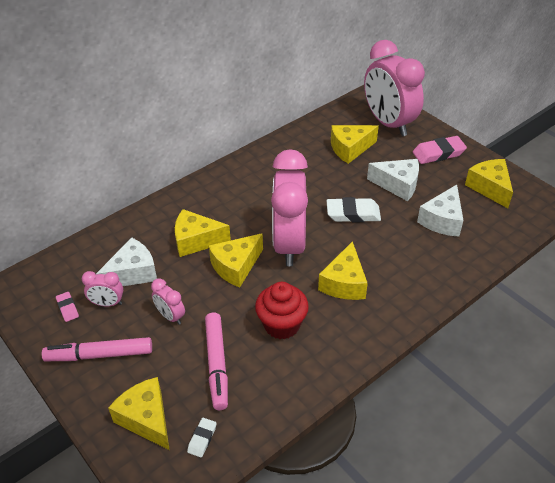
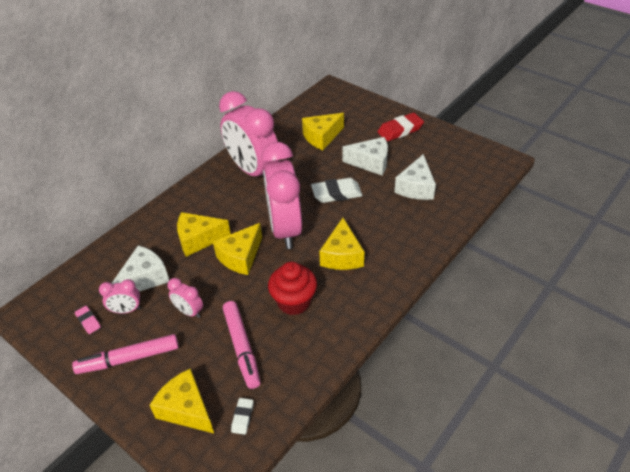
camera: 10 degrees left, 0 degrees up
(388, 123) = (351, 110): pink clock -> pink clock (253, 171)
(438, 153) = (400, 130): pink eraser -> red eraser
(489, 188) = (450, 153): yellow cheese -> none

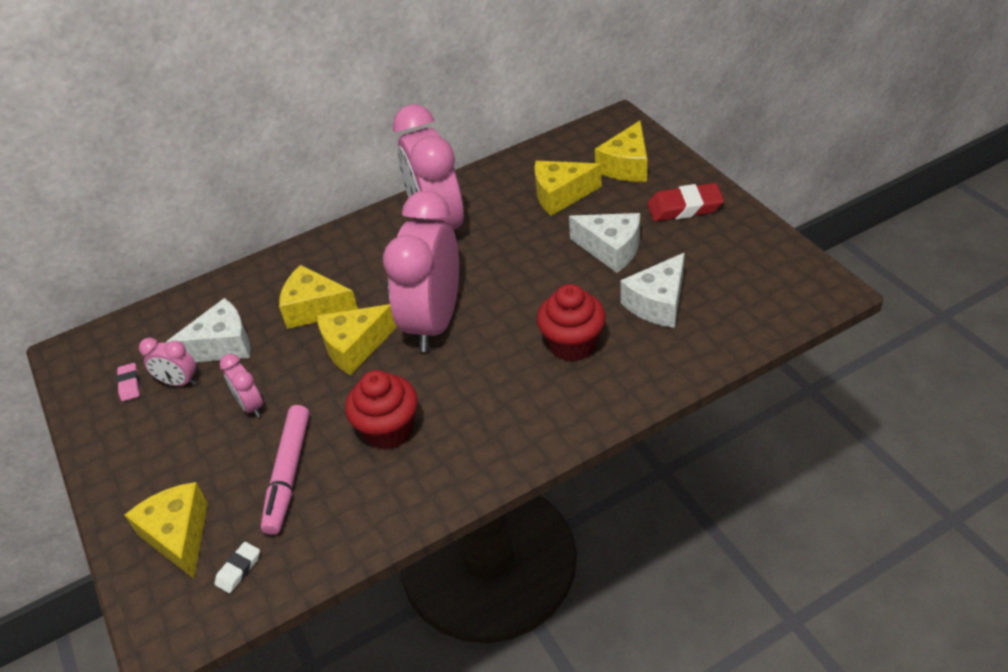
camera: 25 degrees right, 0 degrees up
(128, 358) = (149, 447): pink marker -> none
(336, 193) = (534, 286): white eraser -> none
(342, 255) = (491, 380): yellow cheese -> yellow cheese (626, 166)
(379, 222) = (572, 345): none -> red cupcake

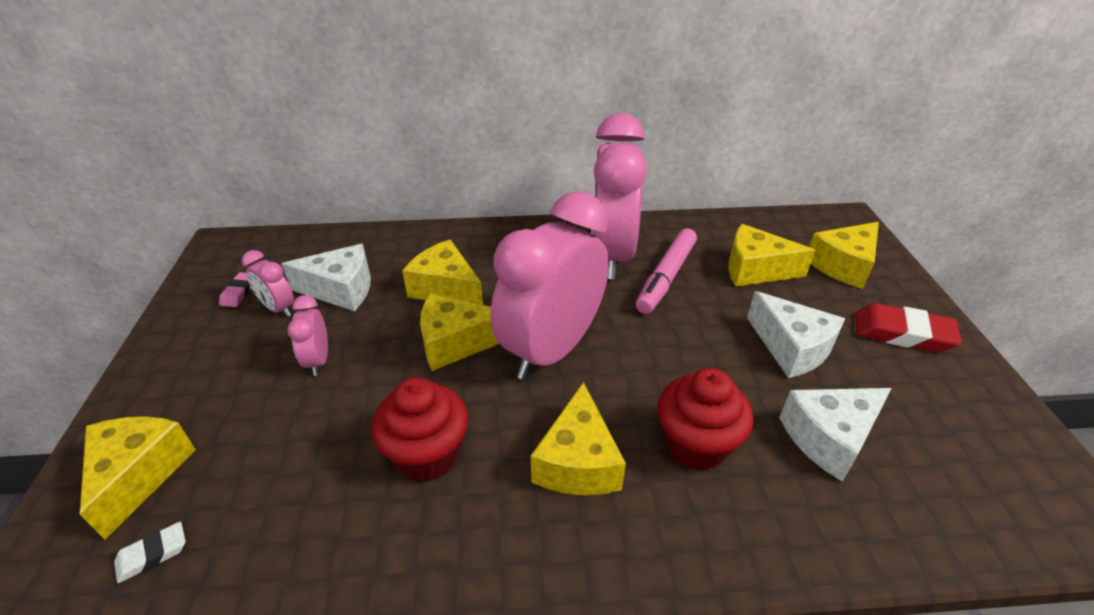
camera: 20 degrees right, 5 degrees down
(288, 474) = (292, 456): pink marker -> pink marker (666, 277)
(498, 389) = (578, 462): none -> yellow cheese

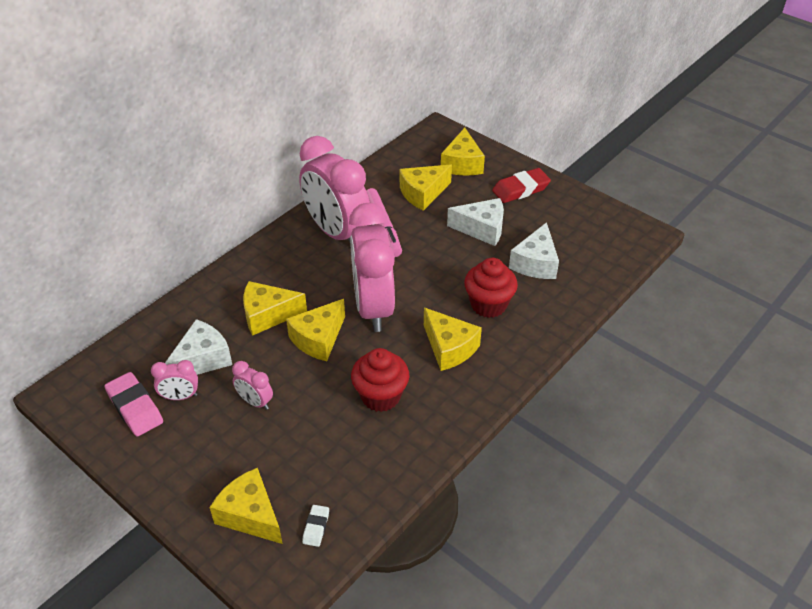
camera: 45 degrees left, 5 degrees up
(239, 292) = (135, 407): pink eraser -> pink eraser, size x1.89

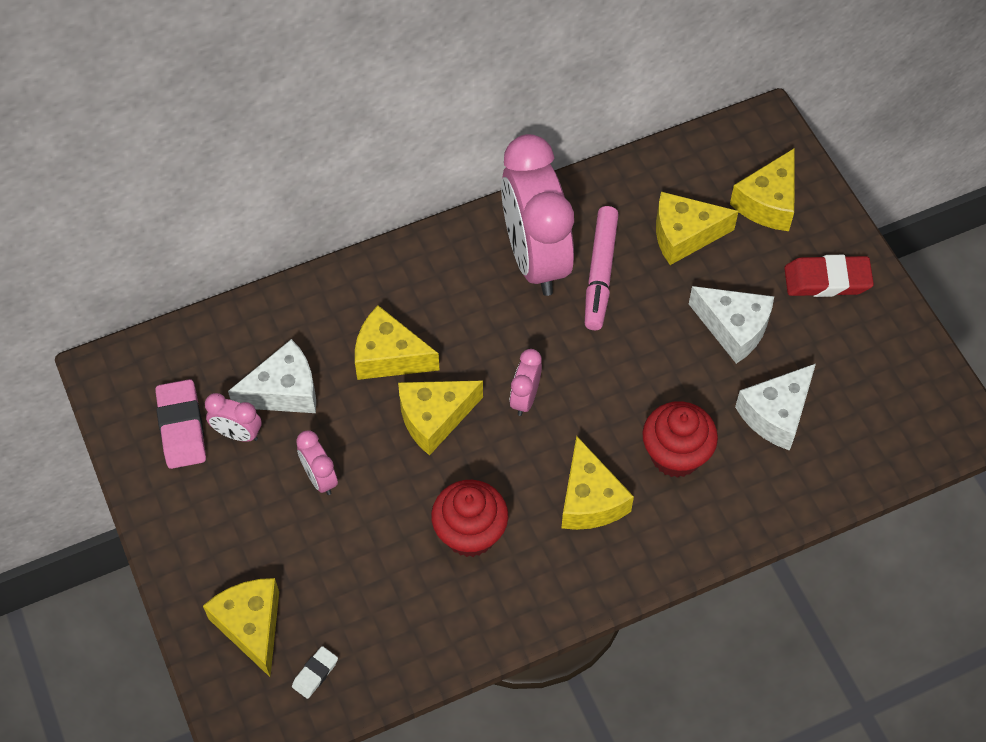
camera: 25 degrees right, 15 degrees up
(373, 307) = (525, 398): pink clock -> pink clock, size x0.43

